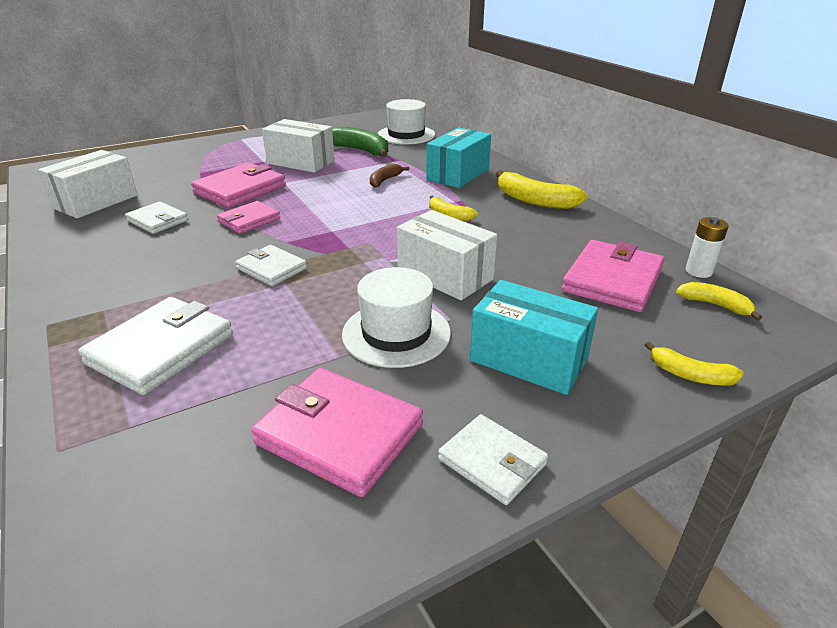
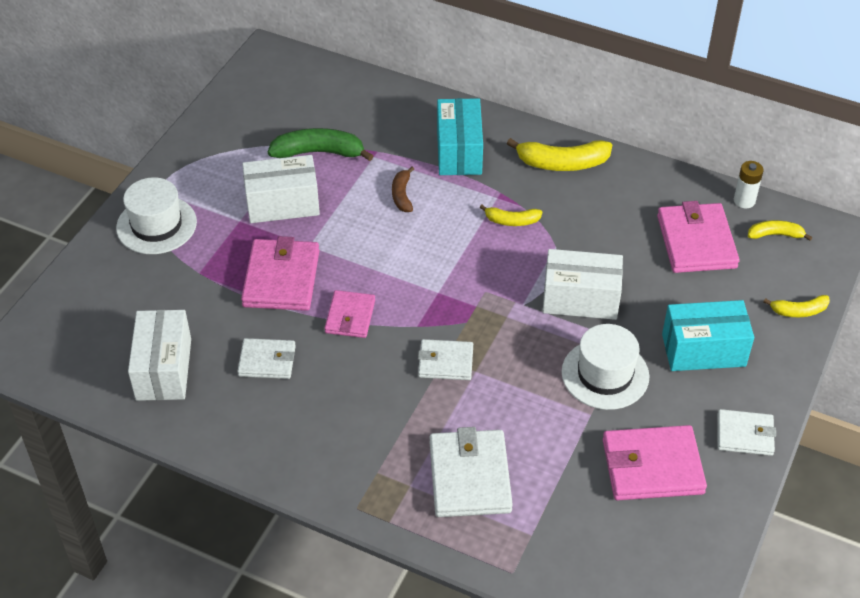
camera: 35 degrees left, 15 degrees up
(406, 135) = (333, 98): white hat -> white hat (156, 225)

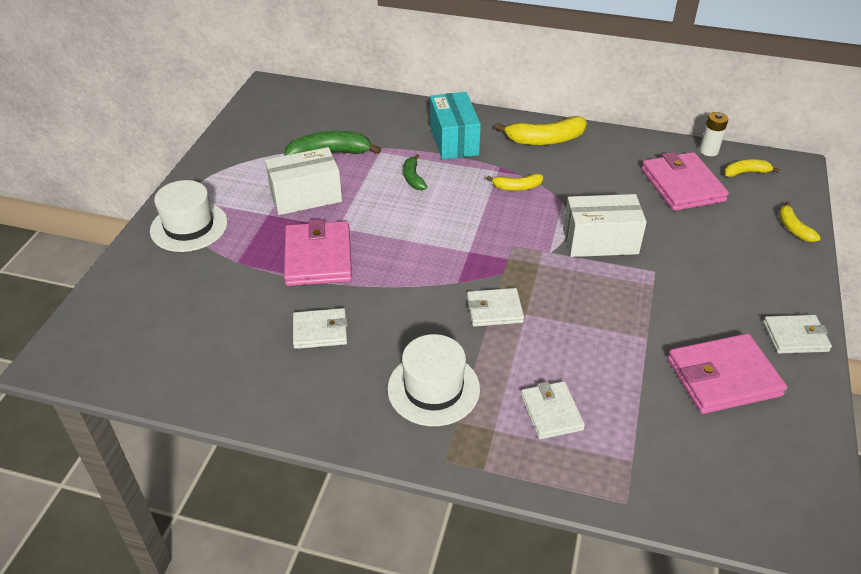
camera: 10 degrees left, 5 degrees down
(164, 369) = (216, 352): white box -> none
(350, 316) = (392, 281): pink wallet -> none
(402, 195) = (413, 178): brown banana -> green banana
(470, 477) = (551, 412): white wallet -> white wallet, size x0.61
(605, 374) = (646, 301): white hat -> white hat (433, 388)
(703, 350) = (726, 269): turquoise box -> none
(798, 311) = (793, 228): yellow banana -> yellow banana turned 90 degrees clockwise

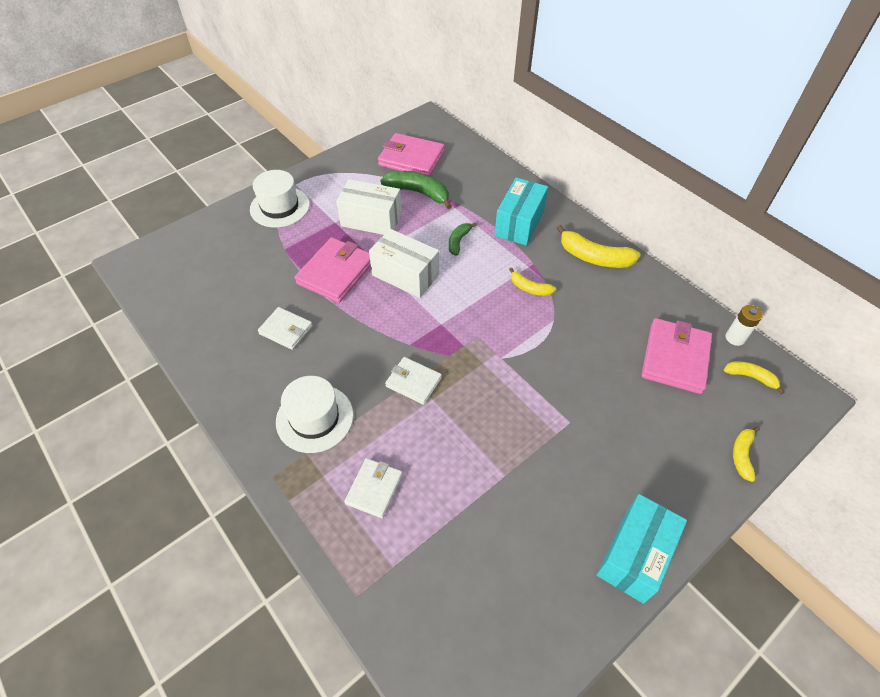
camera: 35 degrees right, 10 degrees up
(600, 241) = (550, 370): white box -> white box (405, 275)
(723, 377) = (533, 549): pink wallet -> pink wallet (411, 158)
(795, 337) = (634, 555): white wallet -> turquoise box

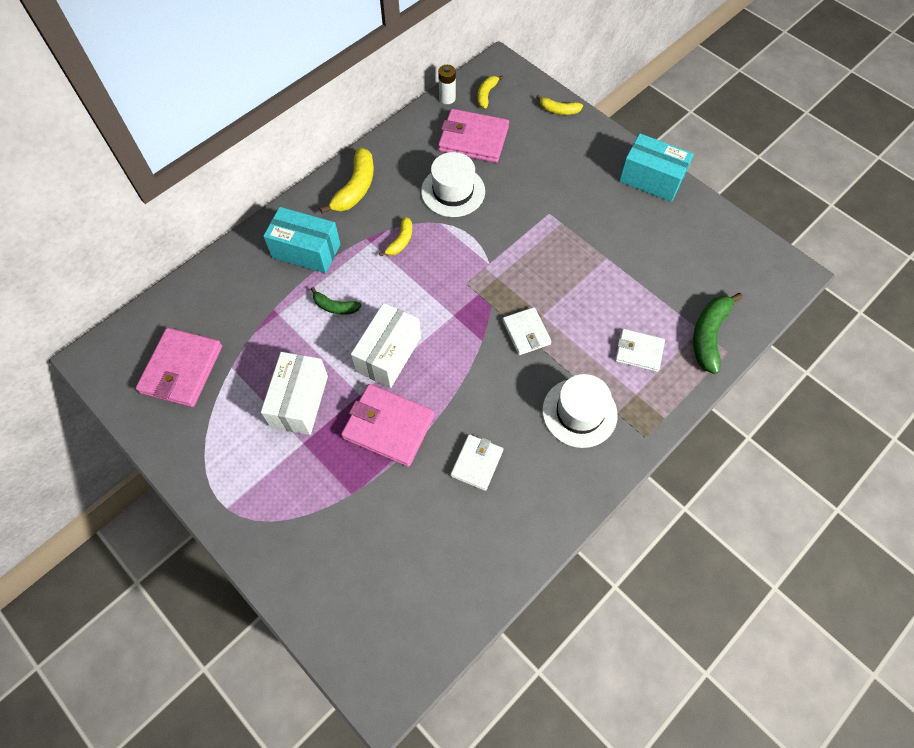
camera: 95 degrees left, 10 degrees up
(280, 207) = (273, 518): white hat -> white hat (453, 191)
(413, 382) = (526, 332): white wallet -> white wallet turned 45 degrees counterclockwise
(419, 193) = (250, 354): green banana -> green banana (709, 335)

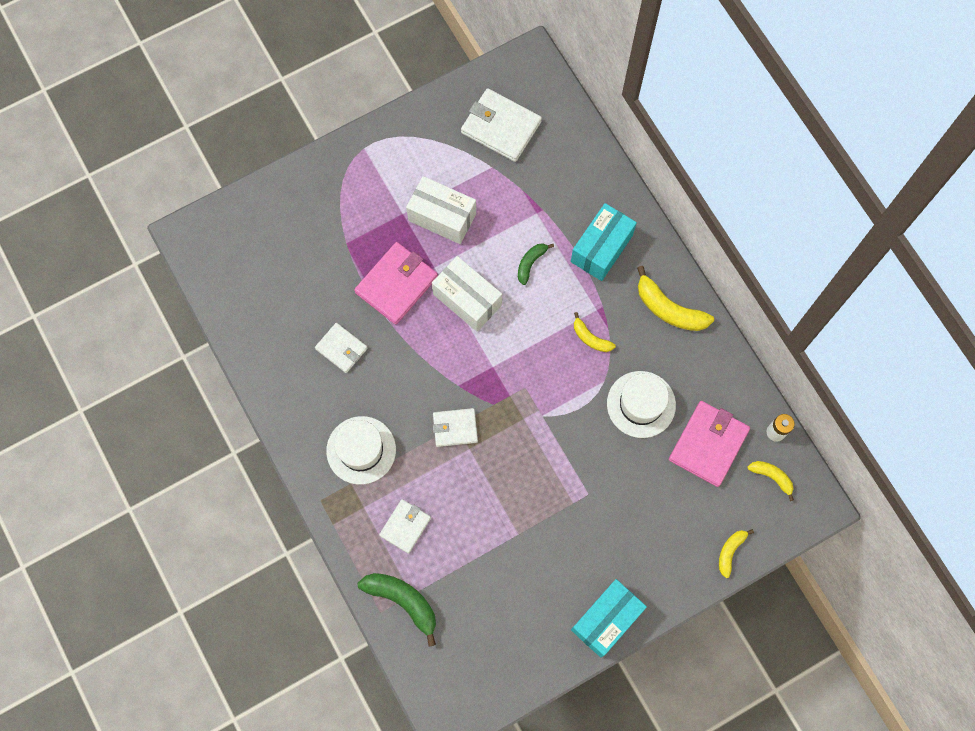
camera: 105 degrees right, 10 degrees up
(182, 369) = (501, 127): pink wallet -> white wallet

